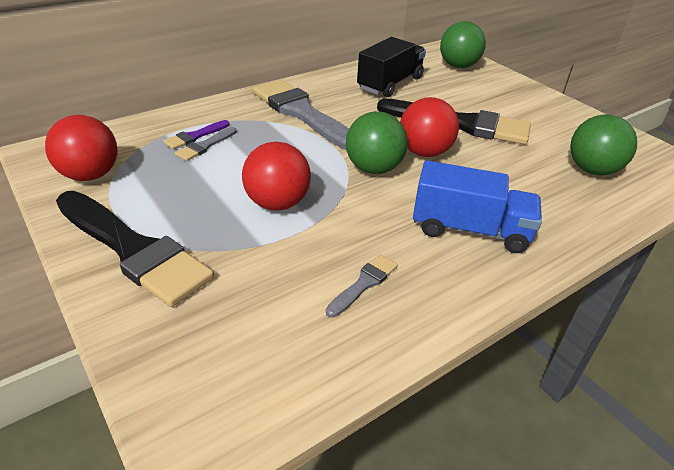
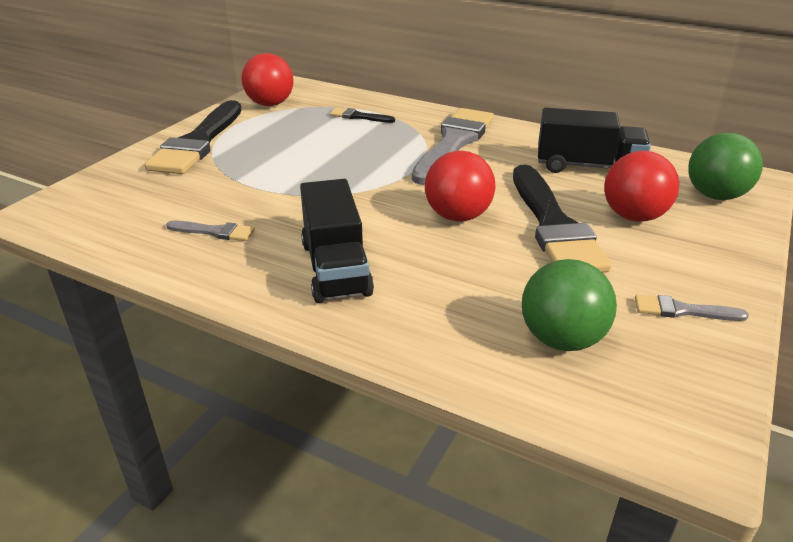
camera: 65 degrees right, 5 degrees down
(195, 136) = (358, 116): purple brush -> black brush
(205, 146) = (349, 124): grey brush -> grey brush (682, 310)
(277, 203) = (295, 171): red ball -> red ball (633, 216)
(373, 169) = (394, 197): green ball -> none
(470, 229) = (336, 268): blue truck -> black truck

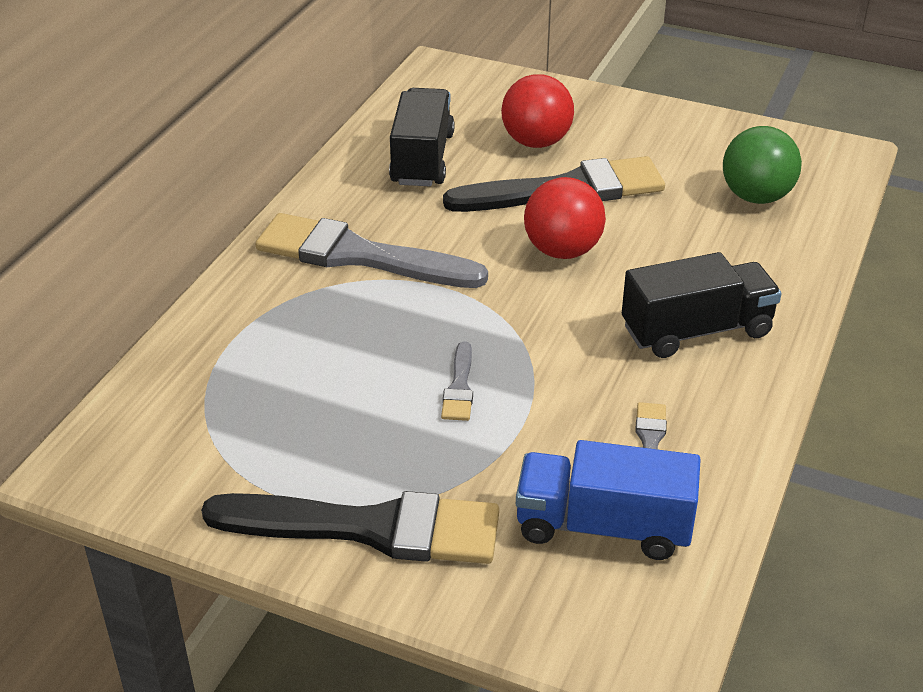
camera: 95 degrees left, 5 degrees up
(149, 207) = (603, 527): none -> blue truck
(270, 104) = (190, 468): red ball -> none
(358, 116) = (257, 352): black brush -> none
(682, 310) = (691, 137): grey brush -> grey brush (459, 387)
(715, 196) = (481, 93): green ball -> none

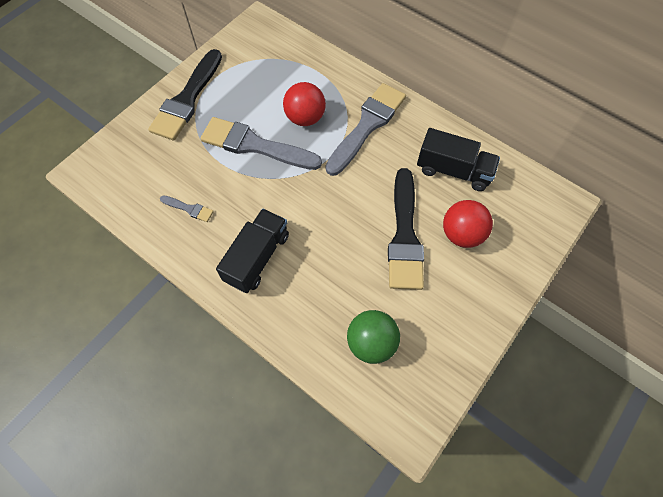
camera: 105 degrees right, 25 degrees up
(459, 387) = (255, 145): grey brush -> grey brush, size x2.30
(562, 251) = (345, 216): red ball -> red ball (305, 118)
(603, 527) = (150, 175): blue truck -> none
(696, 330) = (257, 258): black truck -> black truck turned 150 degrees counterclockwise

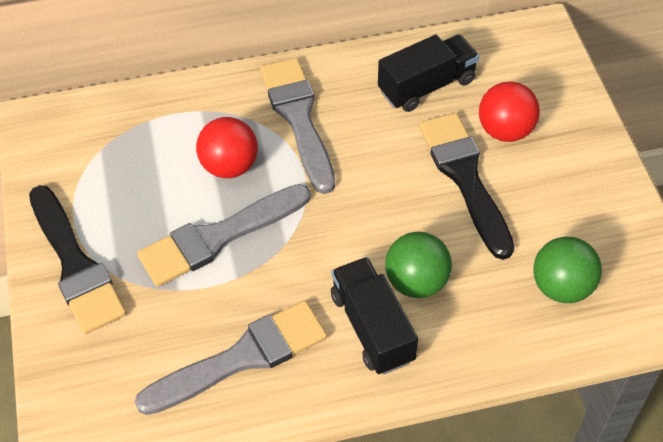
camera: 50 degrees left, 10 degrees down
(189, 209) = (242, 357): grey brush -> grey brush, size x2.30
(307, 259) = (416, 282): none -> green ball
(404, 235) = (465, 177): black brush -> black brush turned 150 degrees counterclockwise

